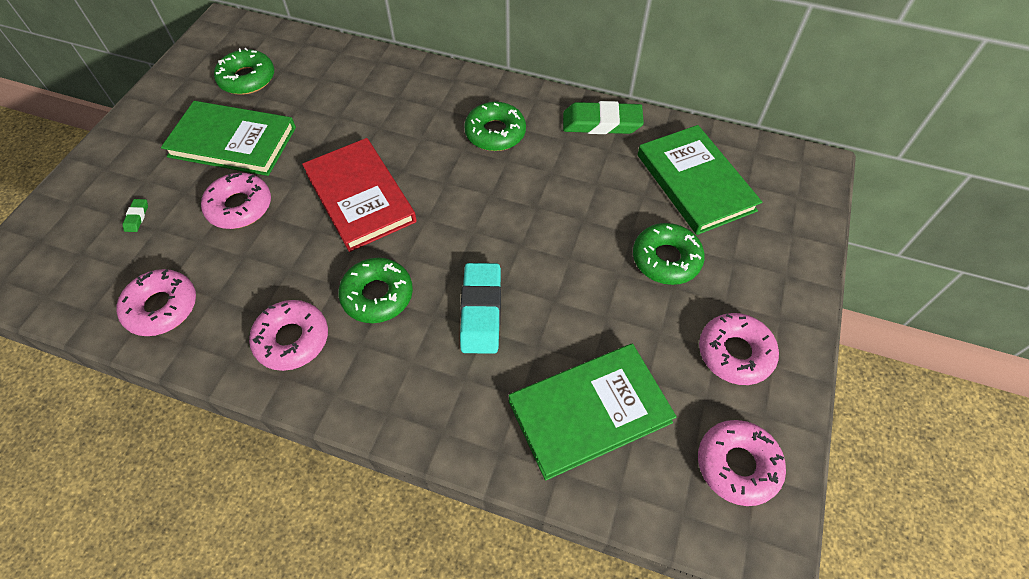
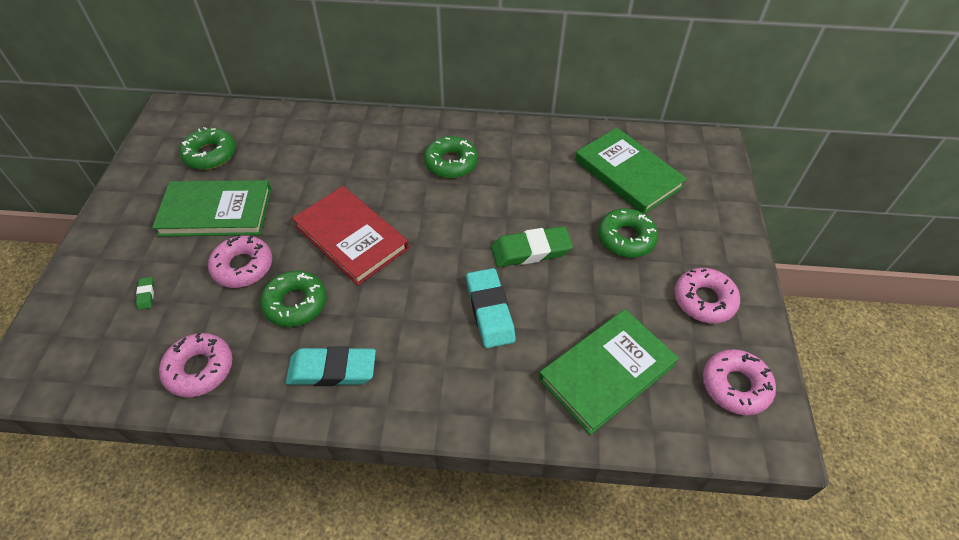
camera: 15 degrees left, 5 degrees down
(292, 339) = (332, 370): pink donut -> turquoise eraser
(377, 295) = (396, 317): green donut -> green donut (295, 303)
(601, 123) = (537, 139): green eraser -> green eraser (531, 251)

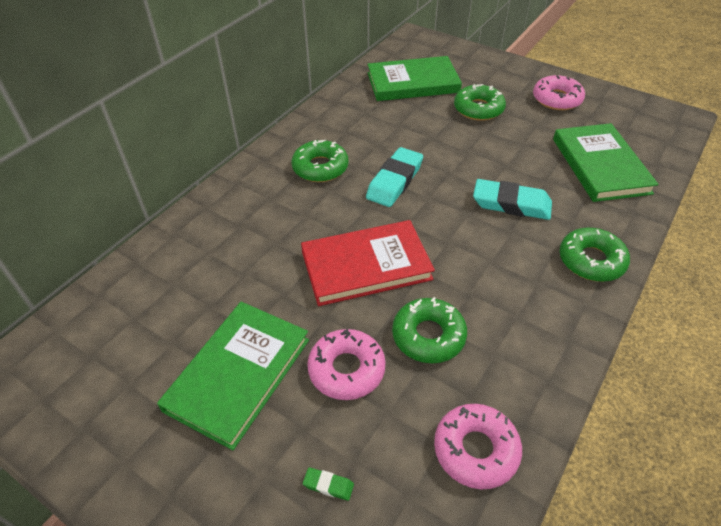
camera: 60 degrees left, 5 degrees down
(210, 154) = (130, 356): green donut -> green donut (591, 261)
(332, 370) = (528, 330): turquoise eraser -> turquoise eraser (395, 181)
(531, 251) = (460, 159): green eraser -> none
(735, 386) = (634, 116): pink donut -> none

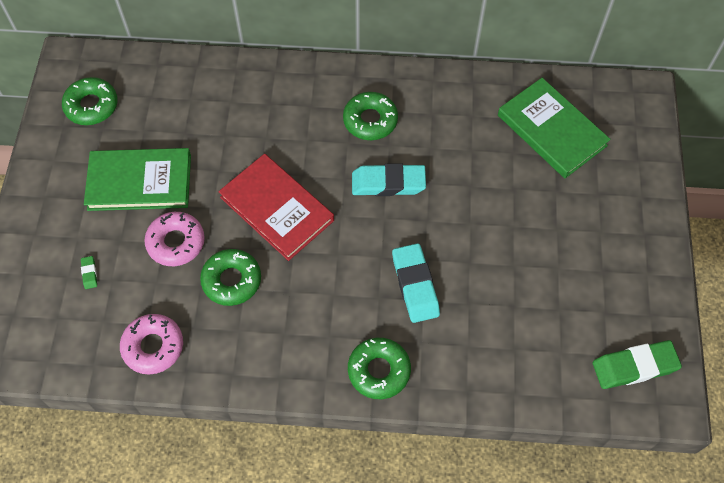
camera: 60 degrees right, 15 degrees up
(478, 109) = (546, 205): green donut -> green donut (91, 106)
(557, 99) = (618, 271): pink donut -> none
(600, 165) = (523, 344): green book -> none
(643, 121) = (634, 367): none -> green eraser

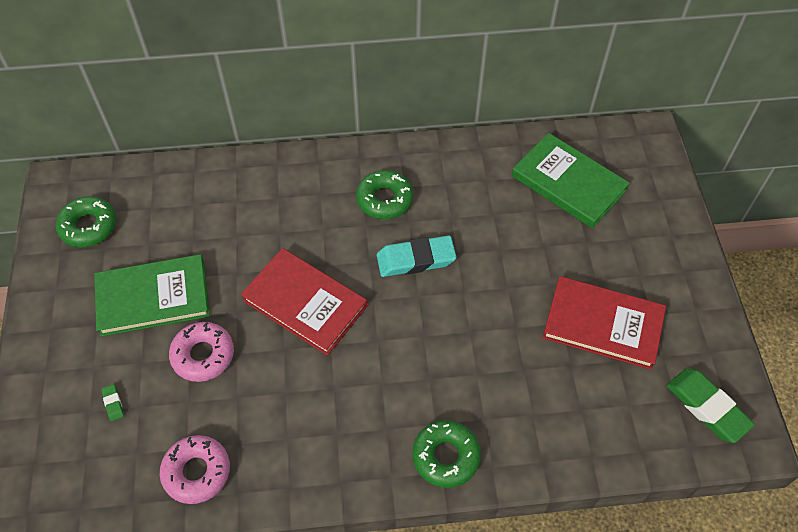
camera: 10 degrees left, 5 degrees down
(231, 280) = (270, 386): green donut -> none
(415, 285) = (465, 360): turquoise eraser -> none
(553, 273) = (602, 325): none -> red book
(634, 367) = (707, 407): green eraser -> green eraser turned 75 degrees clockwise

